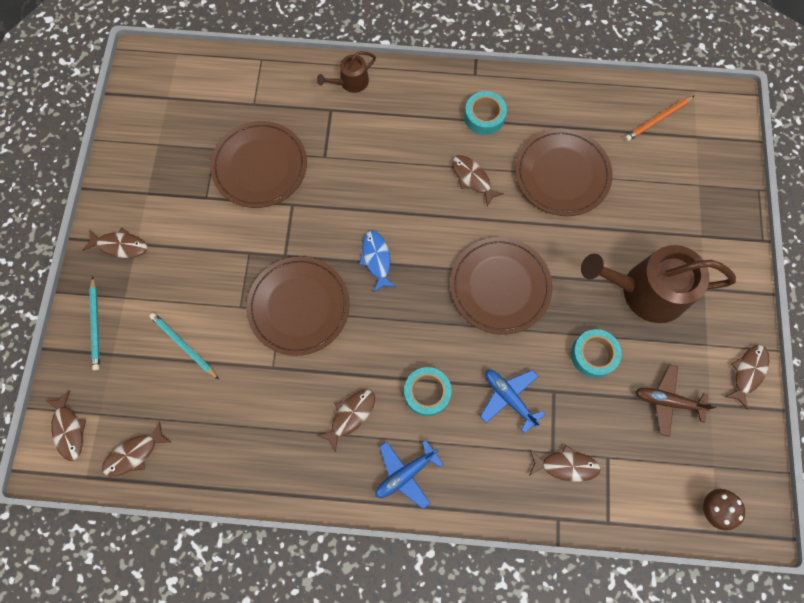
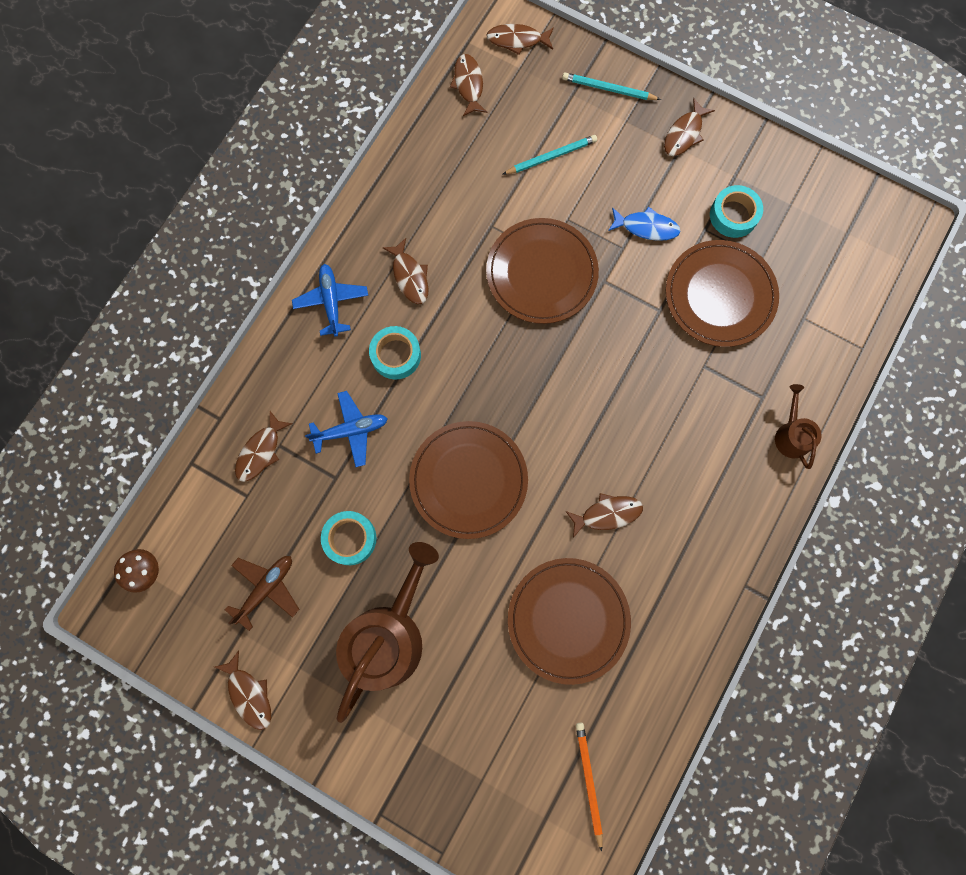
camera: 115 degrees right, 5 degrees up
(376, 259) = (558, 368): blue fish -> blue fish (646, 227)
(484, 117) = (682, 567): turquoise tape -> turquoise tape (733, 215)

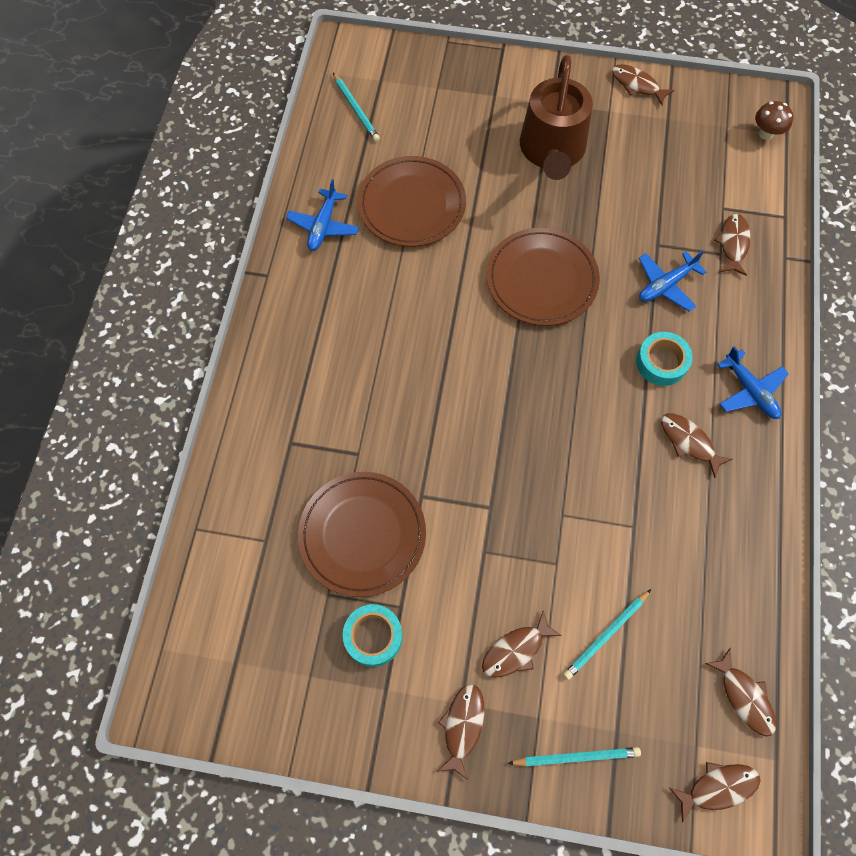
camera: 160 degrees right, 10 degrees down
(266, 588) = (666, 151): brown plane -> none
(350, 539) = (619, 205): turquoise tape -> none
(541, 273) = (558, 493): brown plate -> none
(588, 782) = (356, 109): orange pencil -> turquoise pencil
(607, 514) = (407, 292): brown fish -> brown fish (516, 650)
(646, 227) = (467, 585): blue fish -> none
(671, 627) = (323, 226): none -> blue plane
(791, 435) = (253, 416): brown watering can -> none

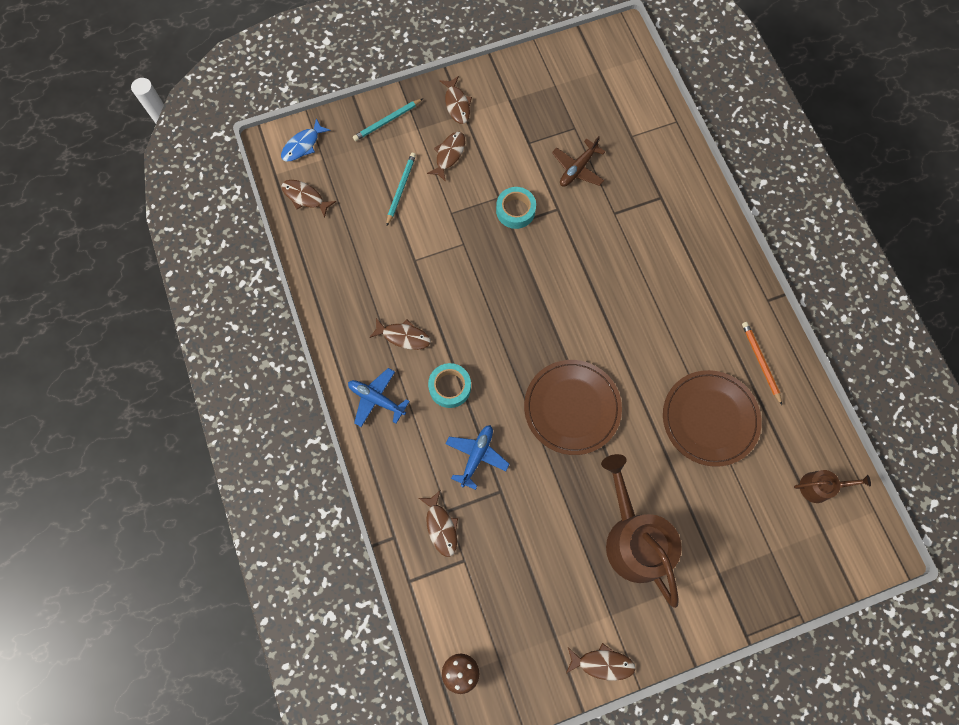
camera: 150 degrees right, 5 degrees up
(323, 226) = (760, 362): blue plane -> orange pencil
(356, 109) = (819, 487): turquoise pencil -> brown watering can
(362, 534) = (577, 169): brown plate -> brown plane
(373, 636) = (534, 120): turquoise tape -> turquoise tape (515, 211)
(718, 787) = (303, 145): brown fish -> blue fish

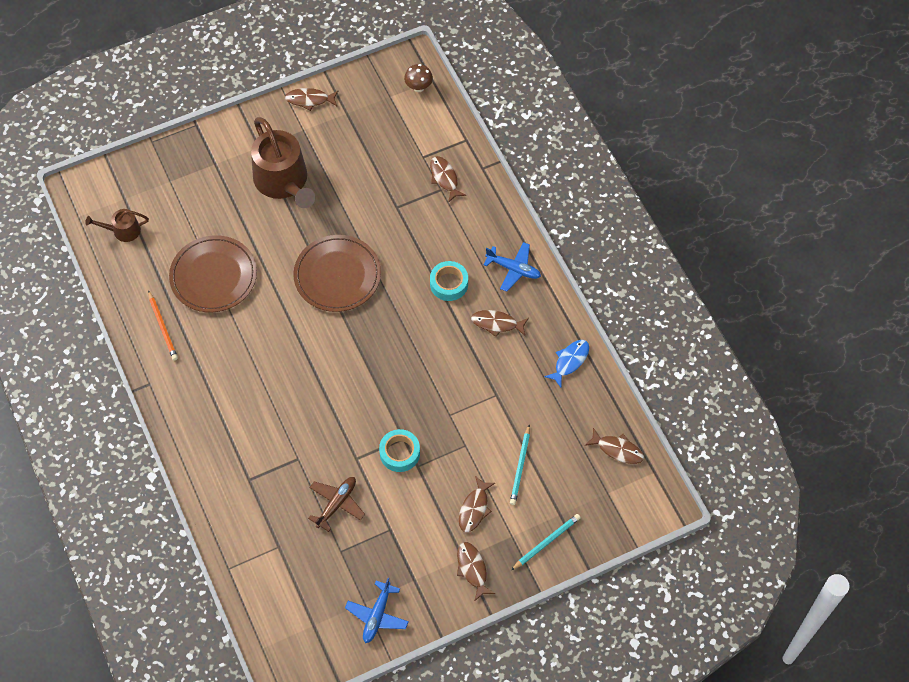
camera: 175 degrees right, 10 degrees down
(303, 145) = (632, 506): blue fish -> blue fish (570, 361)
(476, 456) = (419, 231): blue plane -> blue plane (377, 615)

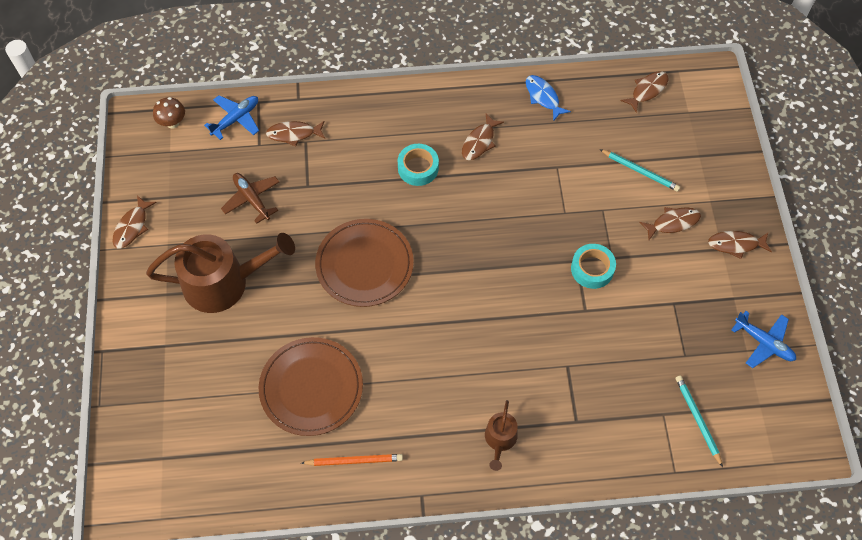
camera: 70 degrees left, 0 degrees up
(123, 231) = (205, 471): brown watering can -> brown watering can (500, 439)
(336, 504) = (631, 344): brown plane -> brown plane (252, 199)
(474, 508) = (672, 223): brown fish -> brown fish turned 60 degrees counterclockwise
(513, 269) = (425, 109): blue plane -> blue plane (236, 119)
(546, 542) = (724, 175): turquoise pencil -> turquoise pencil (697, 420)

